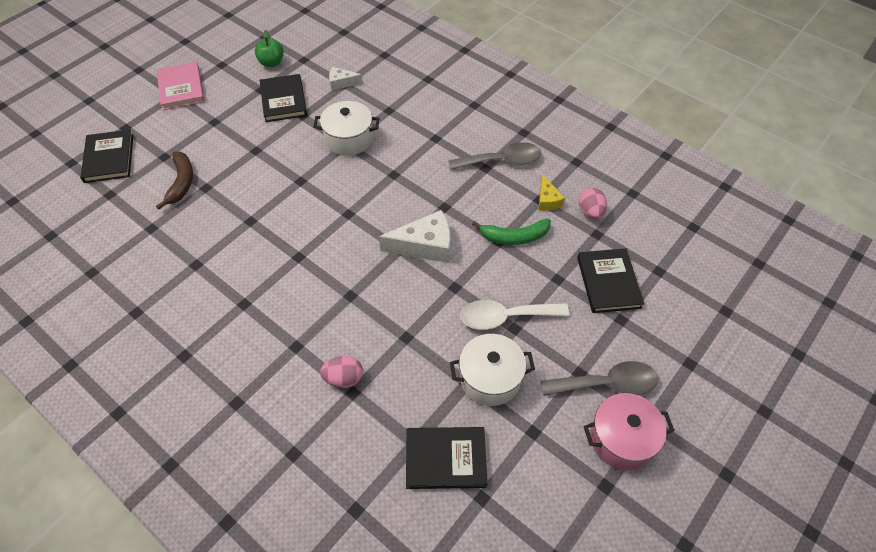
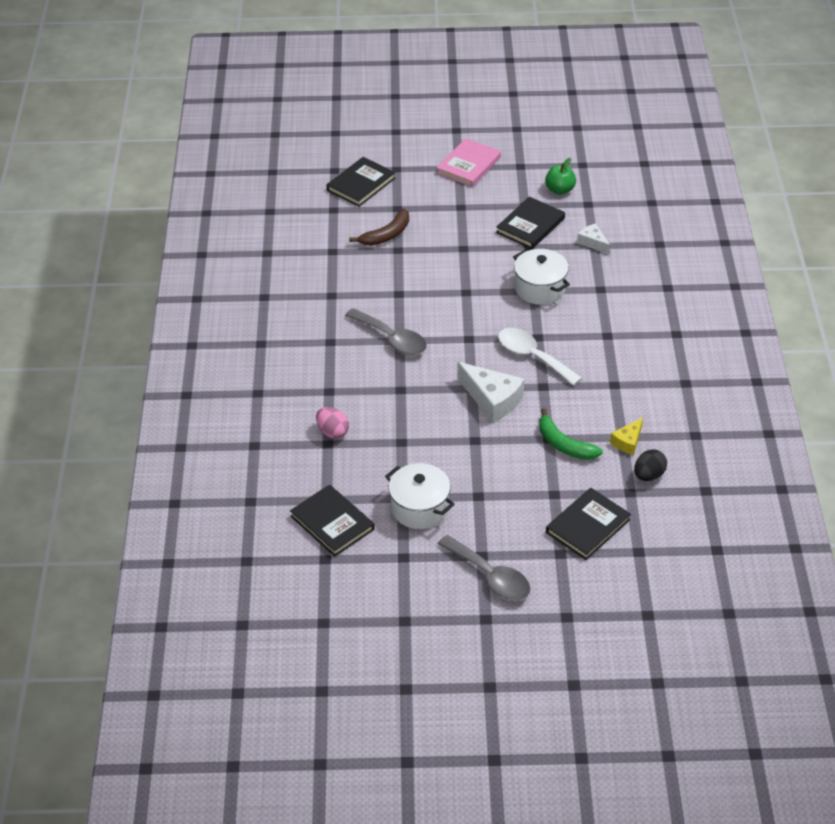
camera: 50 degrees right, 10 degrees down
(501, 161) = (634, 389): grey spoon -> grey spoon (392, 339)
(505, 317) = (482, 485): white spoon -> white spoon (532, 356)
(590, 212) = (649, 475): pink egg -> black egg
(621, 439) = (452, 610): pink pot -> none

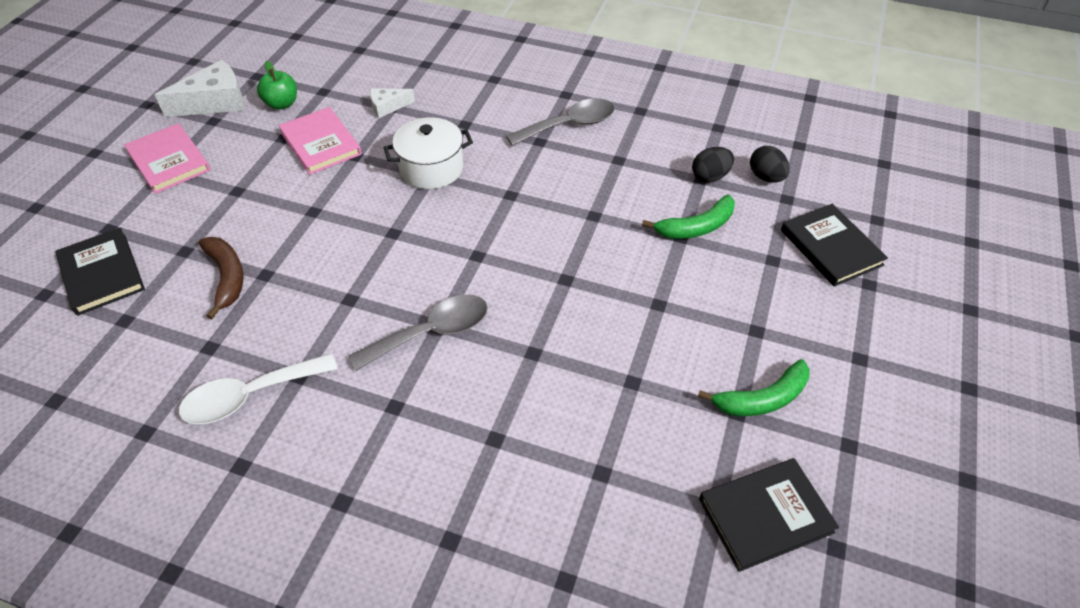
camera: 70 degrees left, 5 degrees up
(333, 432) = (581, 459): pink egg -> none
(419, 508) = (762, 399): white pot -> green banana
(490, 576) = (897, 361): grey spoon -> grey spoon (569, 125)
(492, 399) = (595, 266): white cheese -> white cheese (215, 102)
(530, 225) = (321, 143): black book -> pink book
(532, 356) = (540, 209): white spoon -> white spoon (250, 396)
(628, 441) = (710, 176): yellow cheese -> black egg

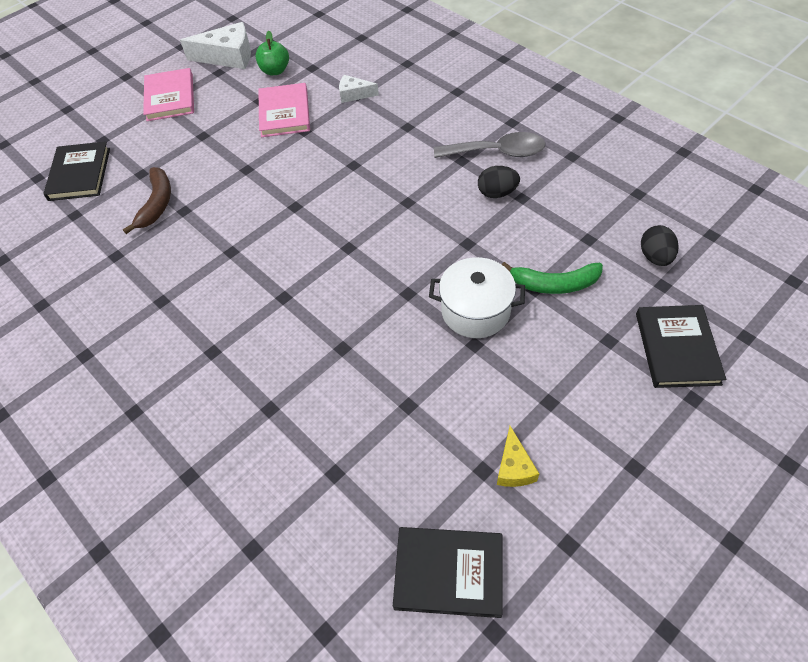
camera: 30 degrees right, 5 degrees up
(250, 396) = (120, 303): white spoon -> none
(431, 168) = (357, 159): white pot -> white pot (475, 311)
(431, 333) = (274, 301): grey spoon -> none
(710, 176) = (599, 239): black egg -> black egg (497, 193)
(762, 399) = (514, 467): green banana -> yellow cheese

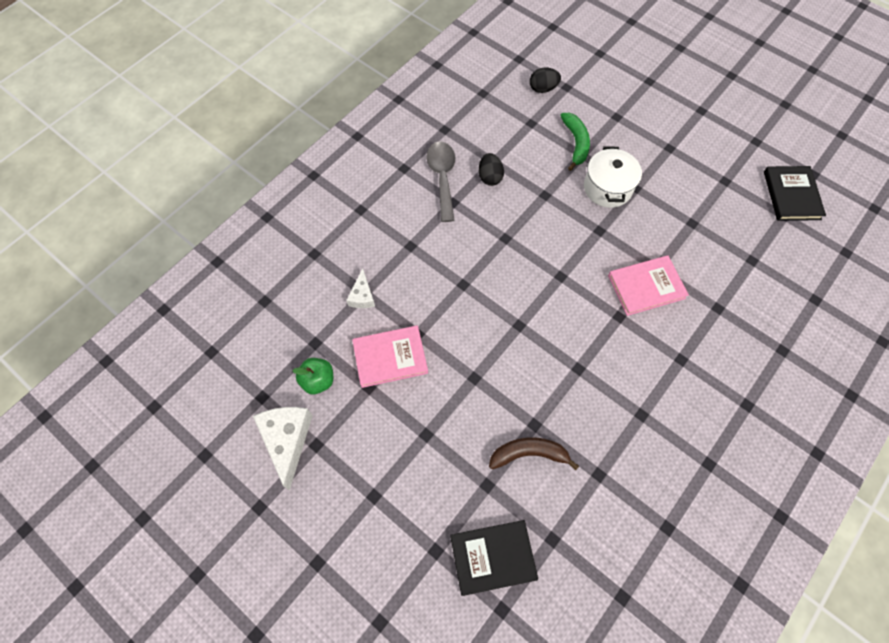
camera: 100 degrees left, 10 degrees up
(170, 97) = (361, 490): pink book -> pink book (646, 287)
(514, 467) = (718, 165): yellow cheese -> none
(677, 348) = (615, 85): black book -> none

